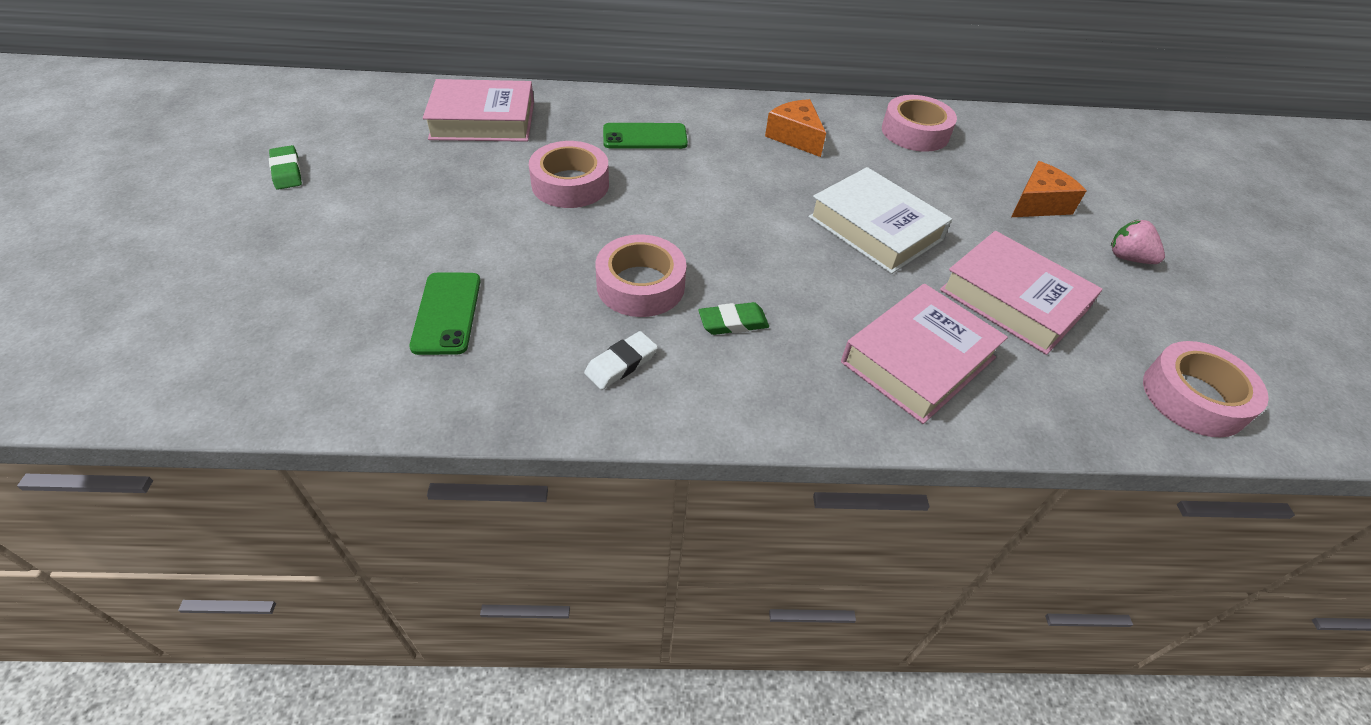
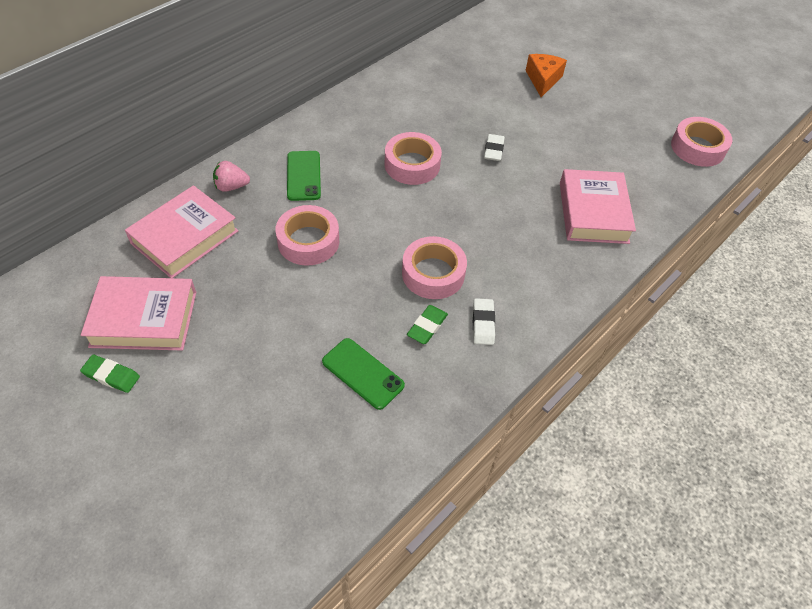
camera: 45 degrees left, 5 degrees up
(645, 137) = (303, 176): green phone -> green phone turned 45 degrees counterclockwise
(733, 322) = (500, 258): green eraser -> green eraser (427, 326)
(795, 137) = (385, 116): orange cheese -> none
(875, 228) = (493, 150): white book -> white eraser
(915, 132) = (439, 69): pink tape -> pink tape (412, 165)
(1013, 299) = (592, 148): pink book -> pink book (144, 319)
(1127, 258) = (608, 87): pink strawberry -> pink strawberry (231, 187)

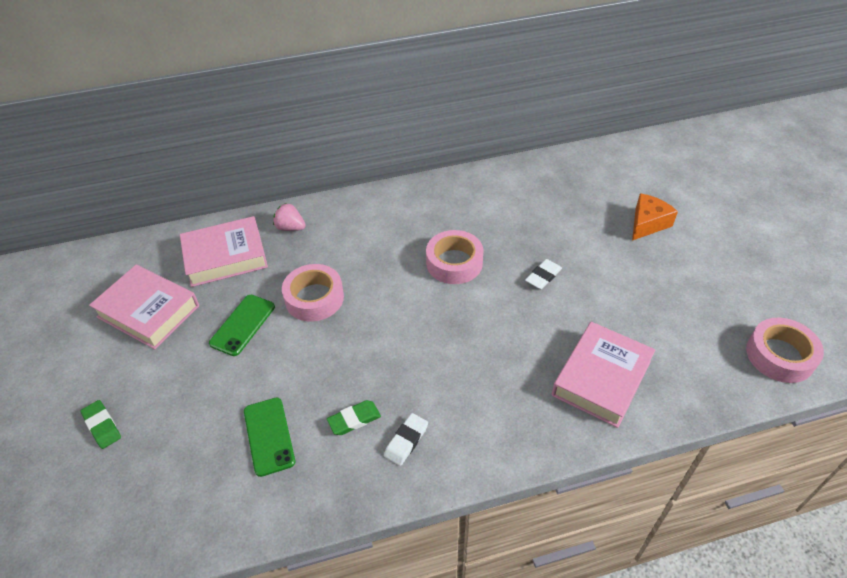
camera: 35 degrees right, 5 degrees down
(111, 376) = (94, 346): green eraser -> green eraser (102, 426)
(303, 176) = (353, 239): green phone -> green phone (243, 325)
(433, 273) = (397, 372): pink tape -> none

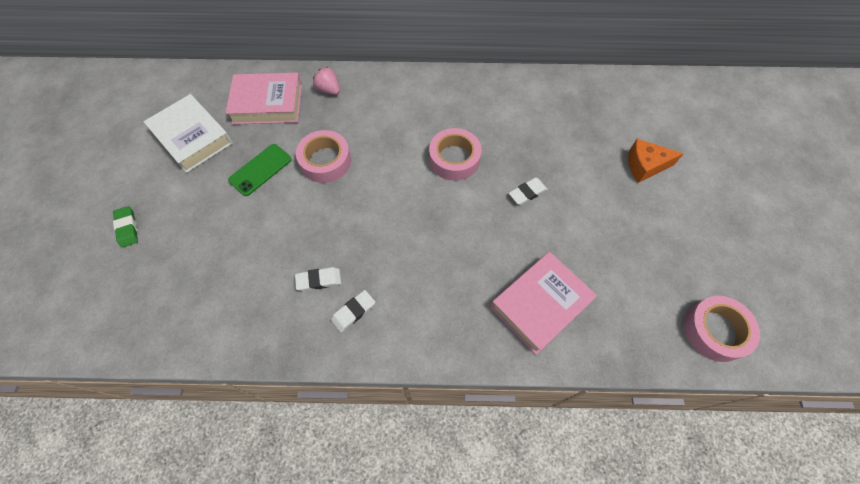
camera: 15 degrees right, 15 degrees up
(148, 311) = (192, 137): pink book -> white book
(269, 436) = (247, 274): green phone -> none
(354, 420) = (319, 280): green eraser -> white eraser
(647, 223) = (645, 166): orange cheese -> orange cheese turned 150 degrees counterclockwise

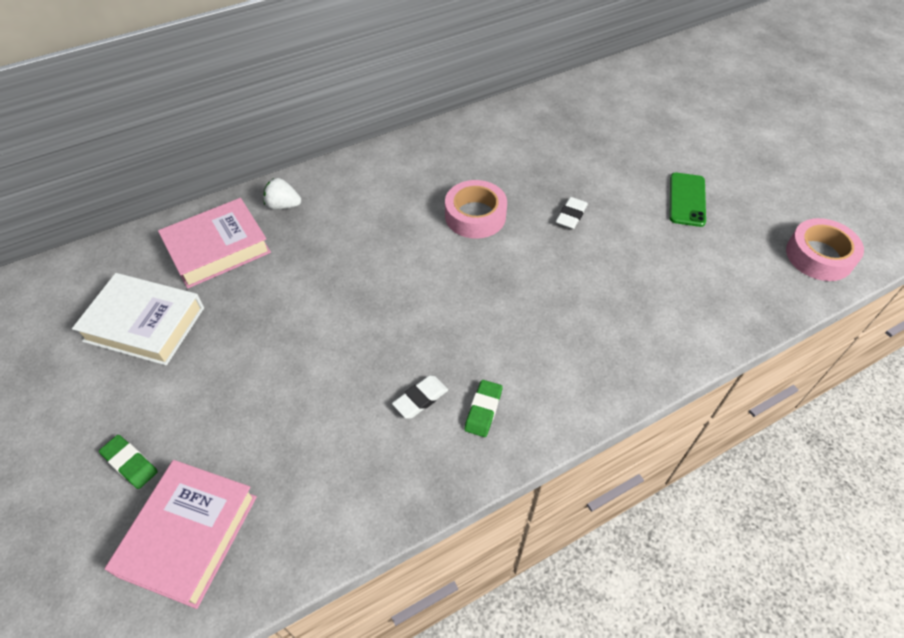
camera: 30 degrees left, 10 degrees down
(260, 170) = (262, 320): green phone -> green phone (687, 199)
(325, 161) = (335, 277): pink tape -> none
(329, 90) = (283, 205): pink strawberry -> white strawberry
(353, 312) = (483, 410): white eraser -> green eraser
(540, 304) = (660, 308): pink book -> pink book (189, 535)
(645, 166) = (657, 147): orange cheese -> none

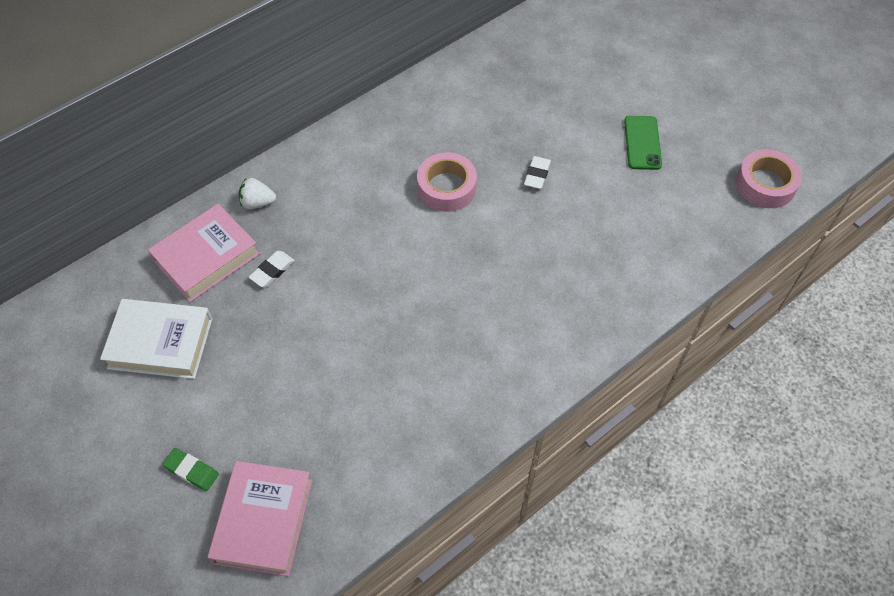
camera: 10 degrees left, 5 degrees up
(420, 399) = (433, 373): white eraser -> white eraser (272, 271)
(483, 410) = (490, 374): green eraser -> none

